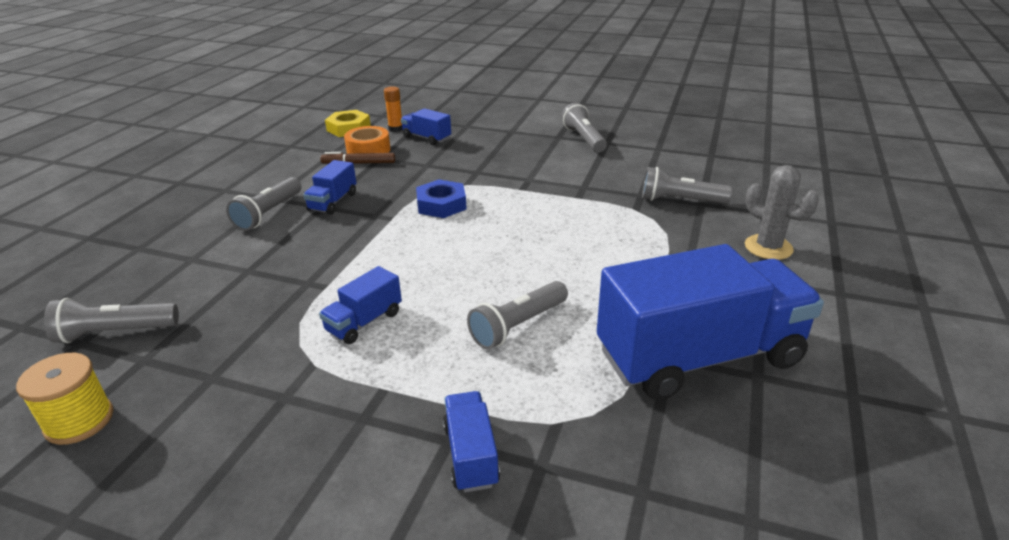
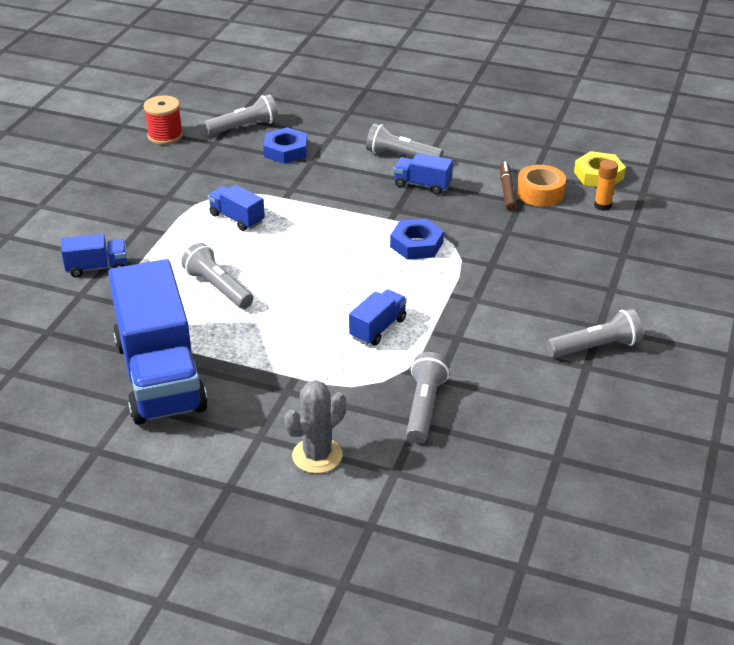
camera: 90 degrees right, 5 degrees up
(79, 421) = (165, 135): yellow spool -> red spool
(115, 332) = (244, 127): grey flashlight -> grey flashlight turned 75 degrees clockwise
(209, 292) = (285, 151): none -> blue nut
(427, 138) = (579, 228): blue truck -> blue truck (378, 328)

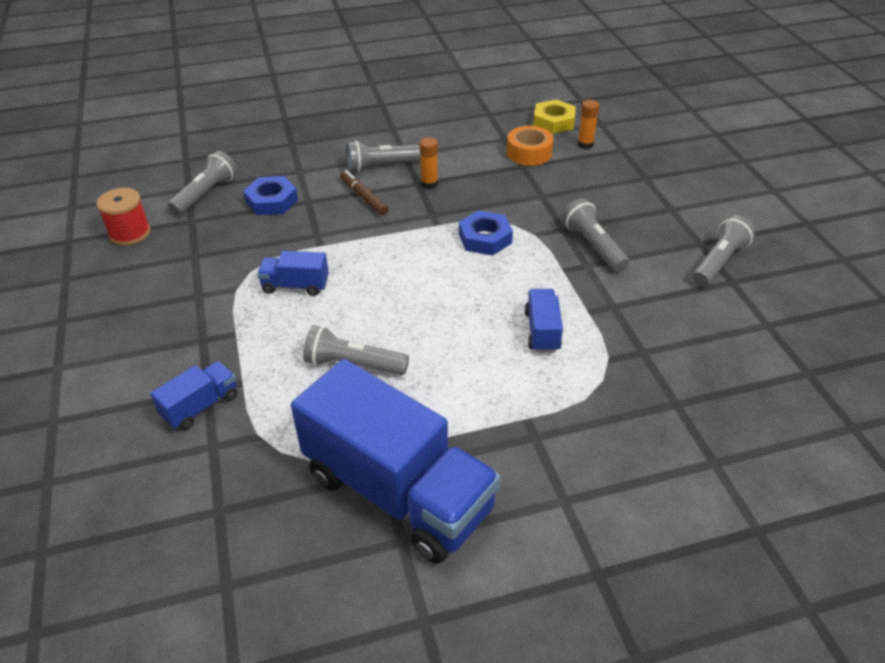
camera: 35 degrees left, 5 degrees up
(317, 455) = (636, 487): grey cactus -> none
(422, 185) = (429, 184): blue truck -> orange glue stick
(424, 407) = (664, 385): grey flashlight -> grey flashlight (593, 246)
(506, 190) = (501, 161): brown marker -> brown marker (364, 197)

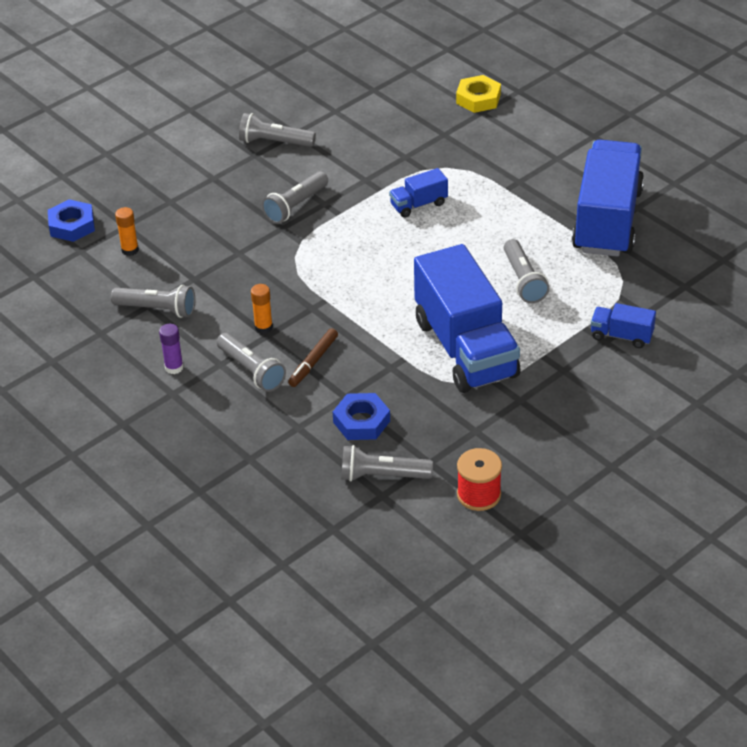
camera: 115 degrees left, 0 degrees up
(295, 286) = (465, 348): blue truck -> blue truck, size x2.32
(420, 134) = (174, 367): none -> purple glue stick
(485, 238) = (326, 266): blue nut -> blue nut (72, 225)
(496, 141) = (157, 309): none -> grey flashlight
(529, 153) = (167, 281): orange tape -> none
(554, 122) = (94, 282): yellow nut -> yellow nut (478, 99)

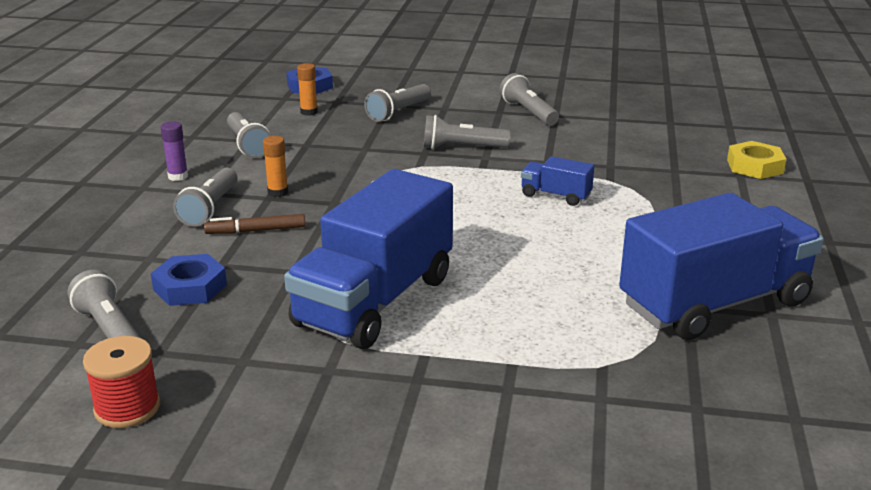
camera: 50 degrees right, 15 degrees down
(523, 280) = (533, 292): grey flashlight -> grey flashlight (398, 112)
(621, 336) = (533, 397): blue truck -> none

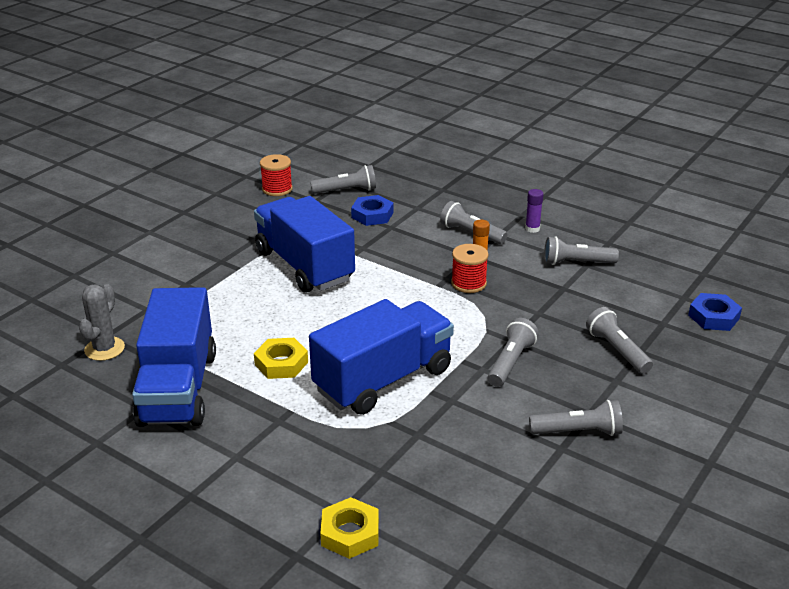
camera: 115 degrees right, 5 degrees up
(256, 231) = (426, 244): brown marker -> none
(309, 112) = (640, 303): orange glue stick -> none
(334, 189) = (468, 283): none -> red spool
(555, 196) = (383, 380): blue truck -> blue truck, size x2.32
(594, 255) = (281, 363): none -> yellow nut
(722, 394) = (104, 349): none -> grey cactus

